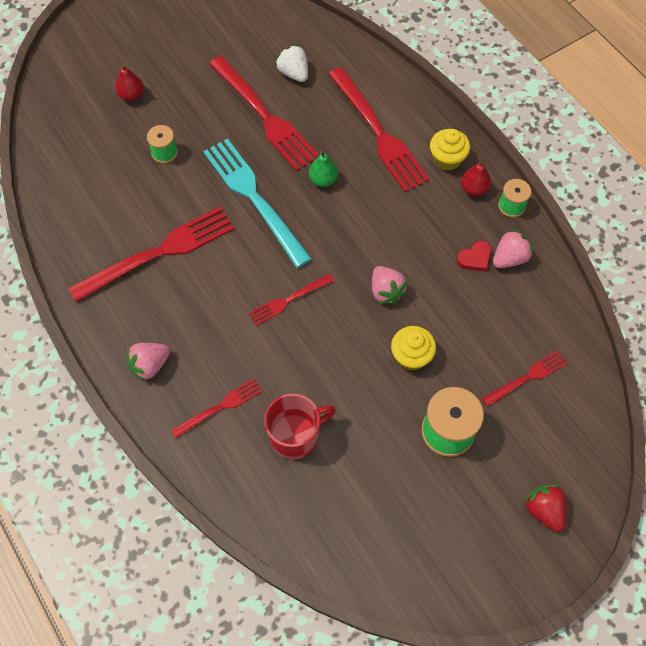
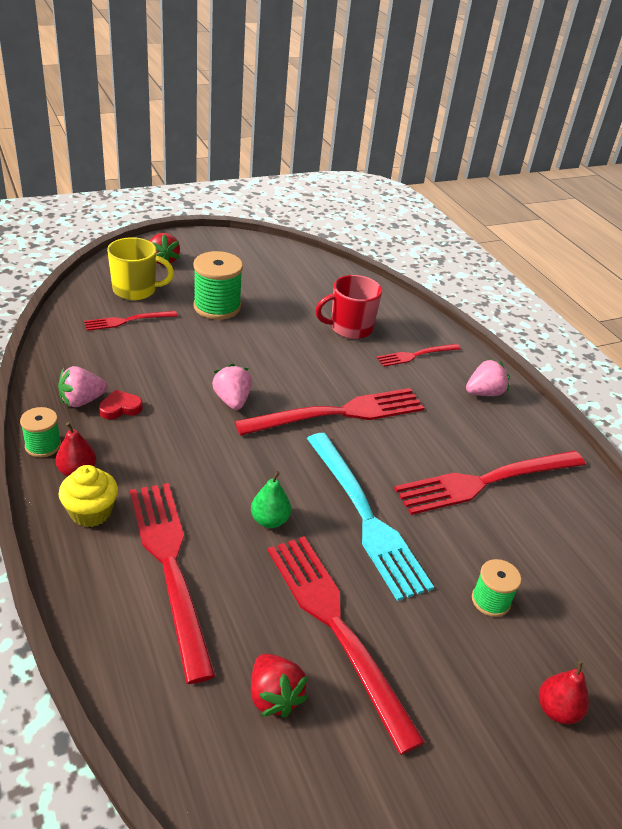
camera: 175 degrees left, 25 degrees down
(288, 301) = (340, 413): red fork -> red fork, size x1.92
(293, 73) = (274, 696): white strawberry -> red strawberry
(411, 356) = (228, 352): yellow cupcake -> none
(545, 435) = (135, 290): none -> yellow mug

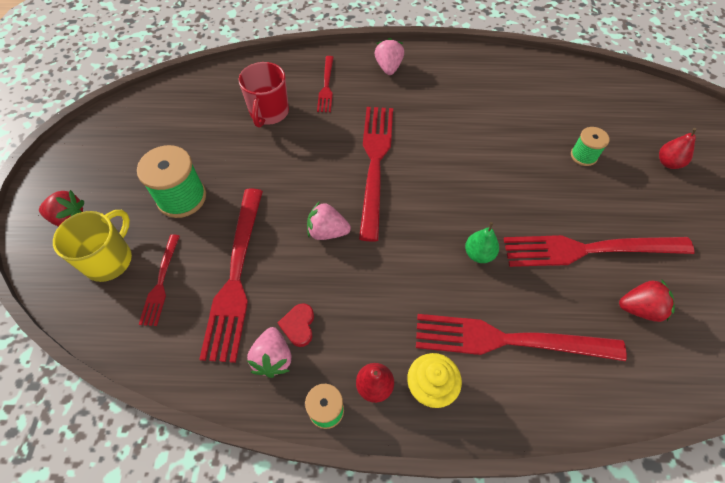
camera: 60 degrees left, 20 degrees up
(366, 518) = (494, 192): turquoise fork -> none
(484, 482) = (480, 110): red fork -> red fork (236, 278)

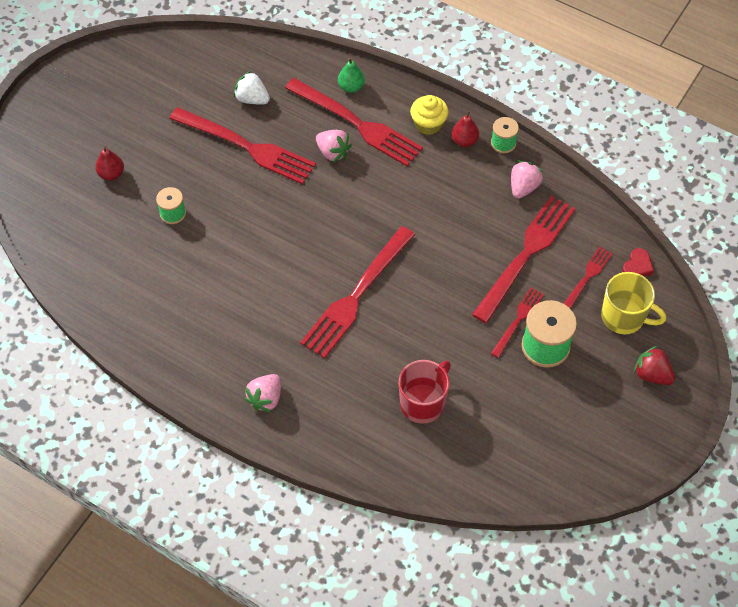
camera: 150 degrees left, 0 degrees up
(109, 260) = (624, 317): yellow mug -> yellow mug turned 120 degrees counterclockwise
(298, 326) = (495, 198): red heart -> red heart (637, 266)
(326, 87) = (346, 406): red fork -> red fork (518, 319)
(327, 232) = (435, 255): pink strawberry -> pink strawberry (333, 152)
(479, 254) = (330, 182): green pear -> green pear (351, 87)
(639, 308) = (252, 99): red strawberry -> white strawberry

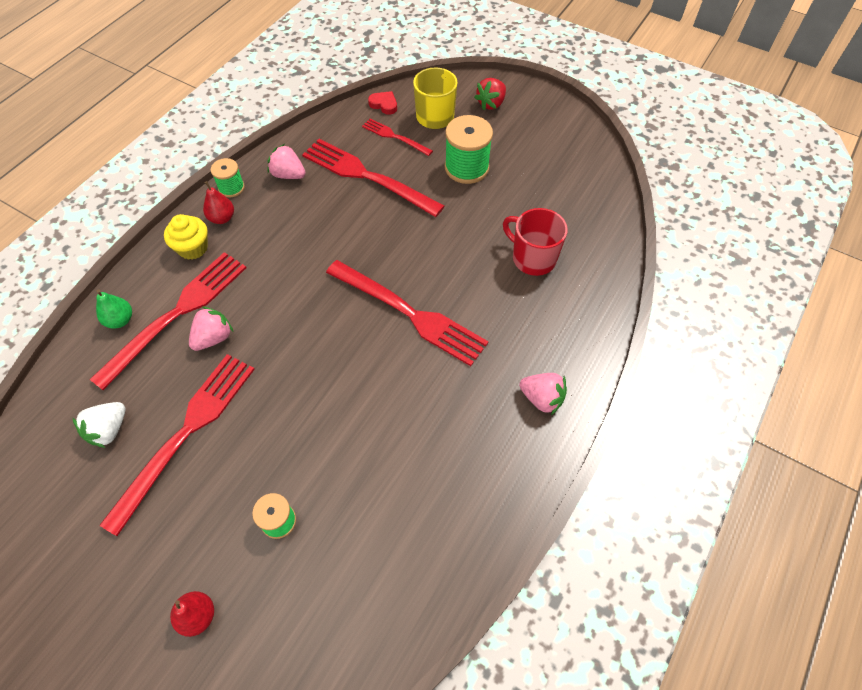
camera: 90 degrees left, 0 degrees up
(518, 319) = (438, 185): red fork -> none

